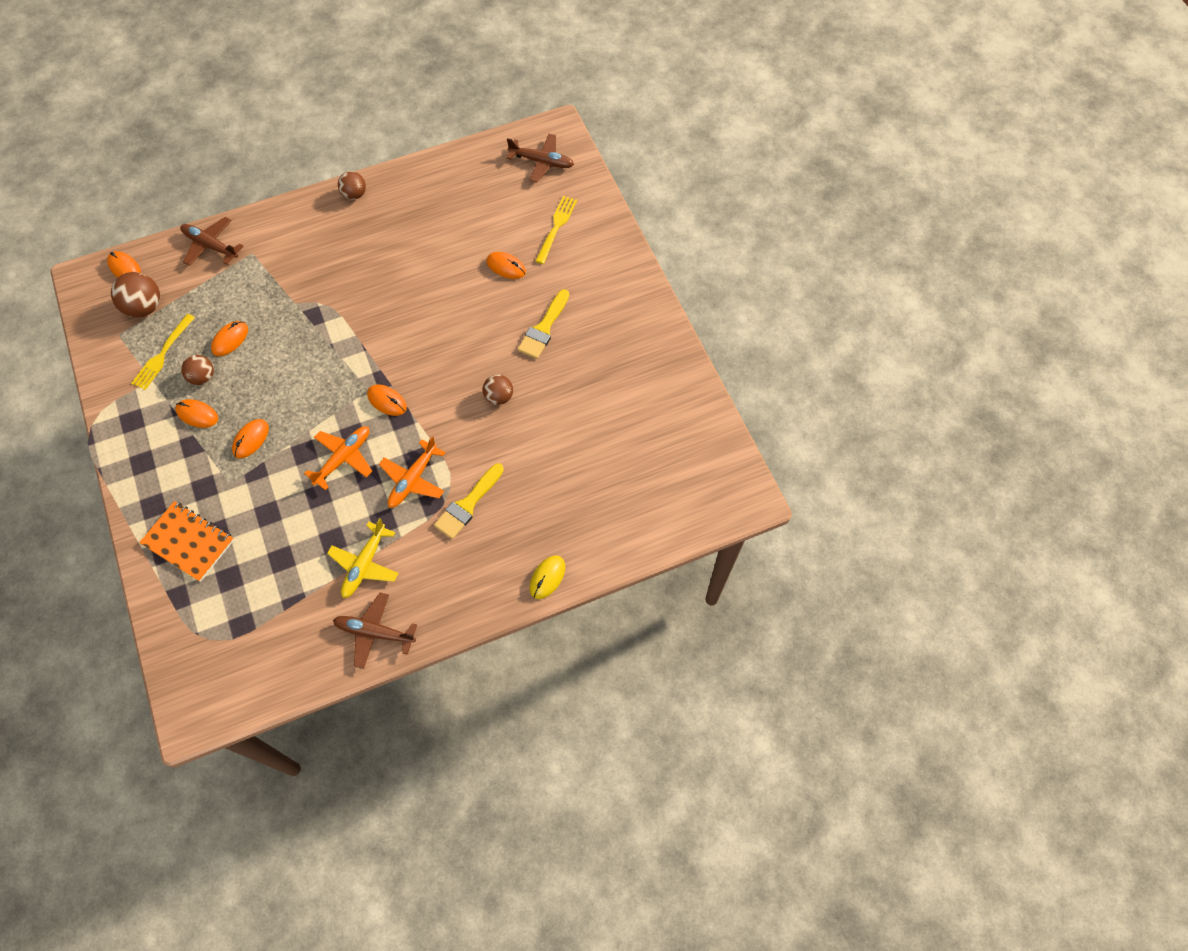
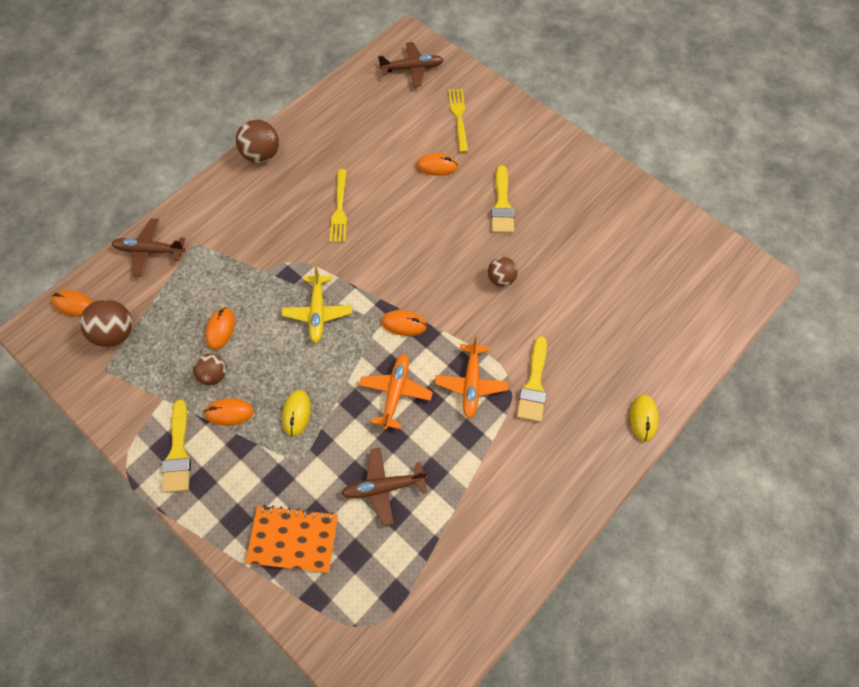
camera: 25 degrees left, 0 degrees up
(139, 430) = (178, 452): none -> yellow brush
(163, 354) = (160, 370): yellow fork -> yellow fork (339, 209)
(251, 439) = (296, 413): orange mouse -> yellow mouse
(354, 194) = (261, 155): brown ball -> brown ball, size x1.53
(365, 564) = (475, 481): yellow plane -> yellow plane (318, 312)
(375, 632) = (524, 541): brown plane -> brown plane (384, 487)

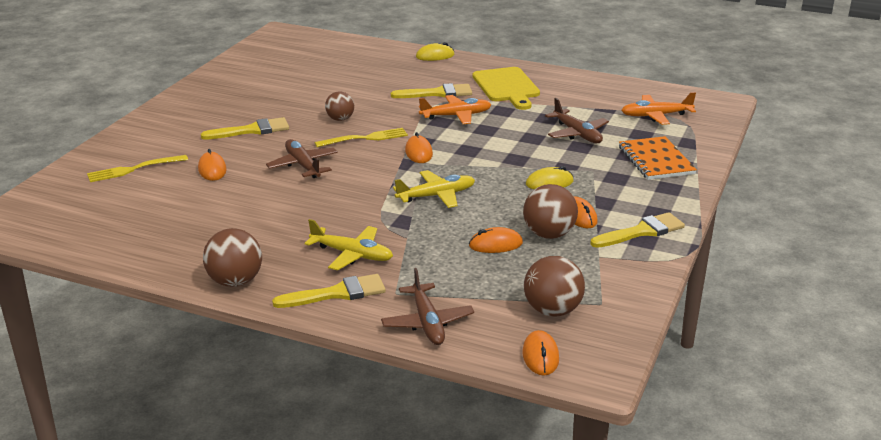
camera: 110 degrees left, 35 degrees down
(214, 208) = (337, 293): none -> yellow brush
(214, 375) = (549, 234): brown ball -> brown ball, size x1.53
(259, 229) = (351, 254): none -> yellow plane
(339, 209) = (297, 212): yellow fork -> yellow fork (365, 138)
(395, 393) = (490, 144): orange plane -> orange plane (656, 115)
(412, 69) = (54, 210): brown plane -> brown plane (303, 165)
(528, 464) = (506, 87): none -> yellow cutting board

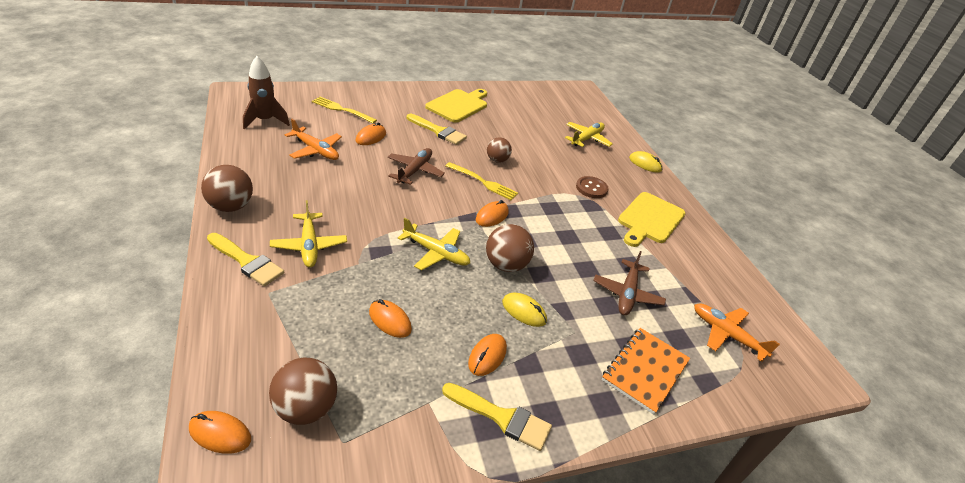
camera: 45 degrees right, 10 degrees up
(91, 221) = (265, 121): none -> brown rocket
(219, 103) = (458, 105): none -> yellow cutting board
(364, 65) = (586, 139): none -> yellow plane
(427, 322) = (234, 331): brown plane -> none
(437, 93) = (591, 188): yellow brush -> brown button
(456, 116) = (570, 212): orange plane -> orange plane (315, 150)
(540, 356) = (220, 434): orange mouse -> orange mouse turned 60 degrees clockwise
(549, 234) = (436, 349): brown ball -> brown ball (506, 265)

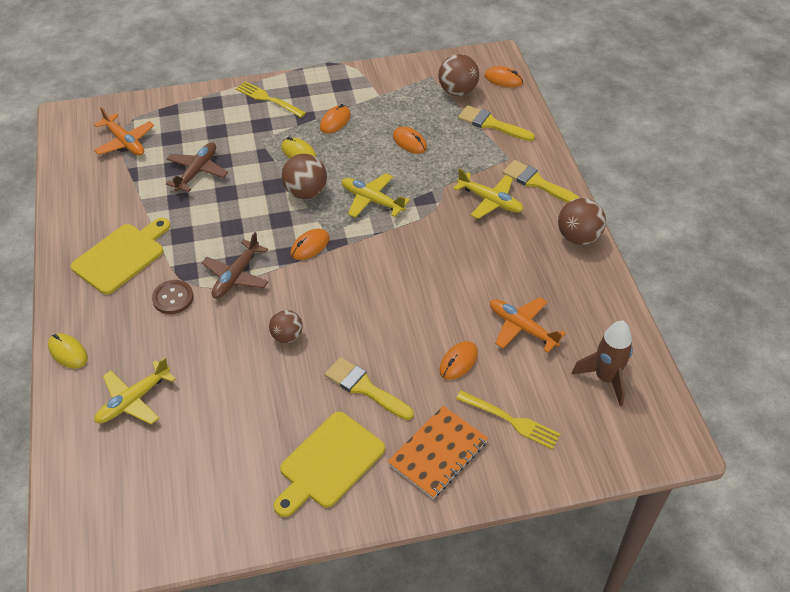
camera: 170 degrees left, 10 degrees up
(309, 245) = (490, 201): yellow plane -> yellow plane turned 135 degrees clockwise
(414, 171) = (396, 305): brown plane -> brown plane (236, 276)
(483, 182) = (312, 295): yellow fork -> yellow fork (268, 99)
(502, 417) = (330, 89): yellow brush -> yellow brush (491, 124)
(645, 371) = (214, 116): orange notebook -> orange notebook (438, 453)

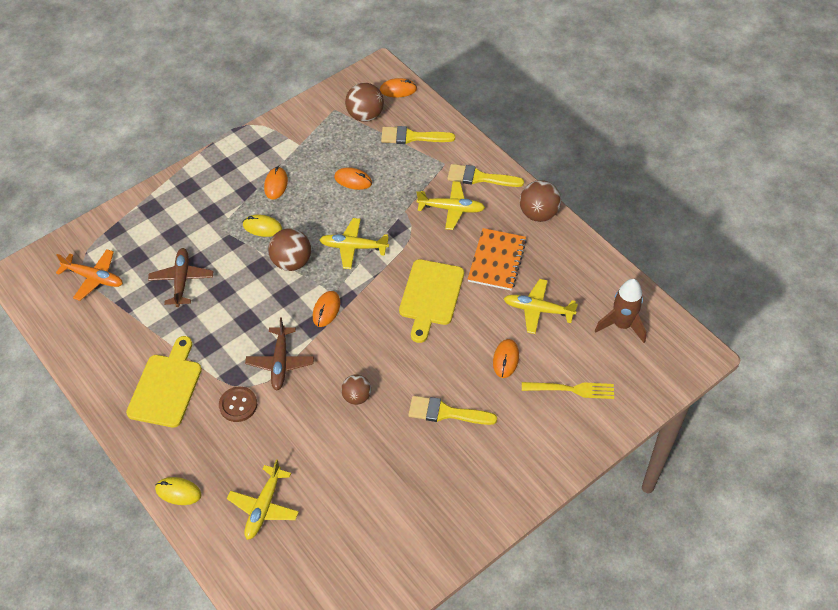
camera: 25 degrees left, 5 degrees up
(268, 99) = (201, 185): yellow fork -> none
(328, 463) = (455, 485): yellow cutting board -> yellow cutting board (430, 296)
(438, 453) = (533, 440): orange notebook -> orange notebook (497, 260)
(522, 328) = (538, 310): orange plane -> yellow plane

